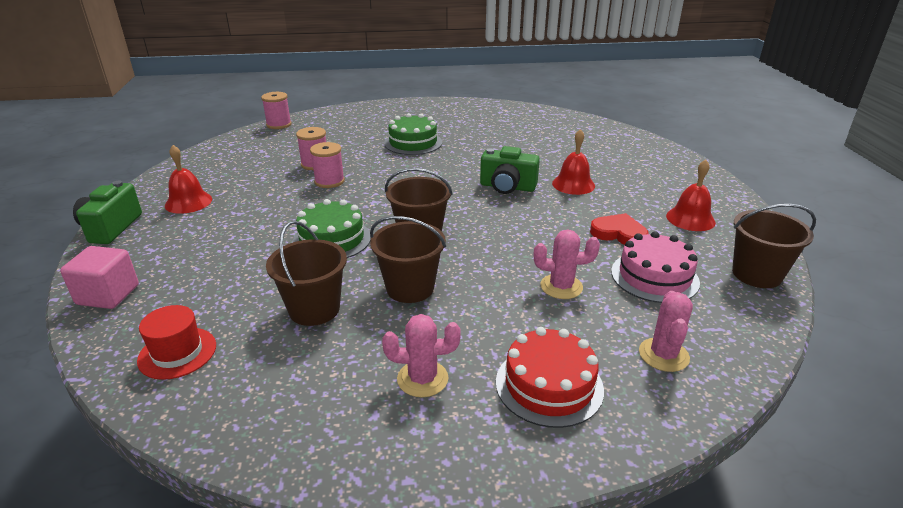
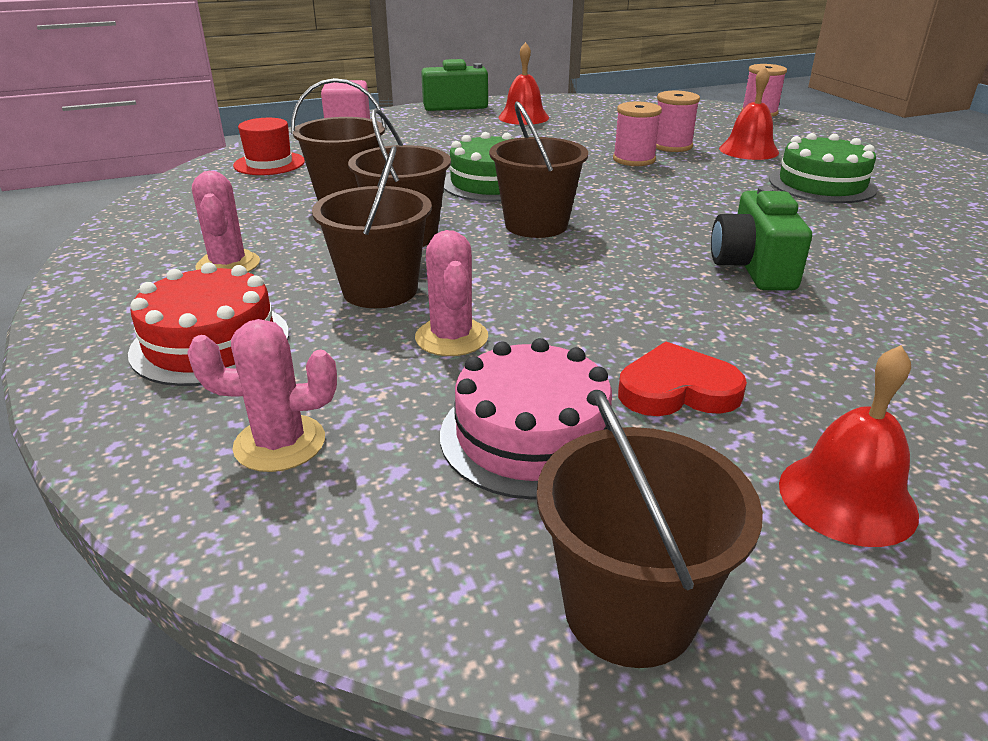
camera: 75 degrees right, 0 degrees up
(493, 306) = (380, 290): none -> brown bucket
(573, 184) = (844, 329): red bell -> red bell (748, 150)
(619, 233) = (677, 389): red heart -> red heart turned 105 degrees counterclockwise

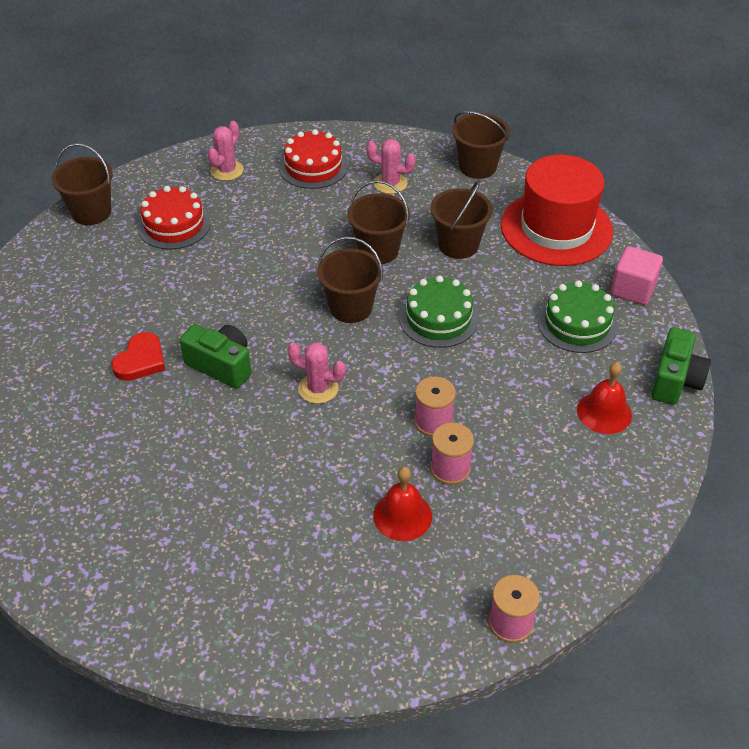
camera: 120 degrees right, 15 degrees up
(269, 163) = (556, 228): red hat -> red hat, size x2.09
(380, 290) = (319, 223): brown bucket -> brown bucket (477, 167)
(451, 337) = (256, 230): pink cactus -> pink cactus (318, 388)
(531, 435) = (174, 225): pink cake -> red cake
(677, 389) = (160, 274): red heart -> red heart (141, 360)
(822, 184) = (297, 501): green cake -> green cake (577, 323)
(847, 498) = (73, 279): red bell -> none

